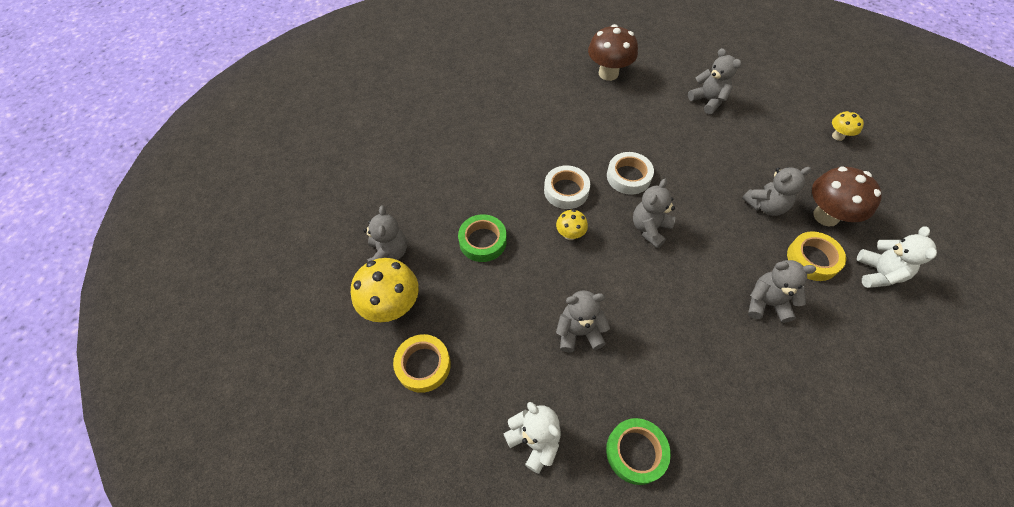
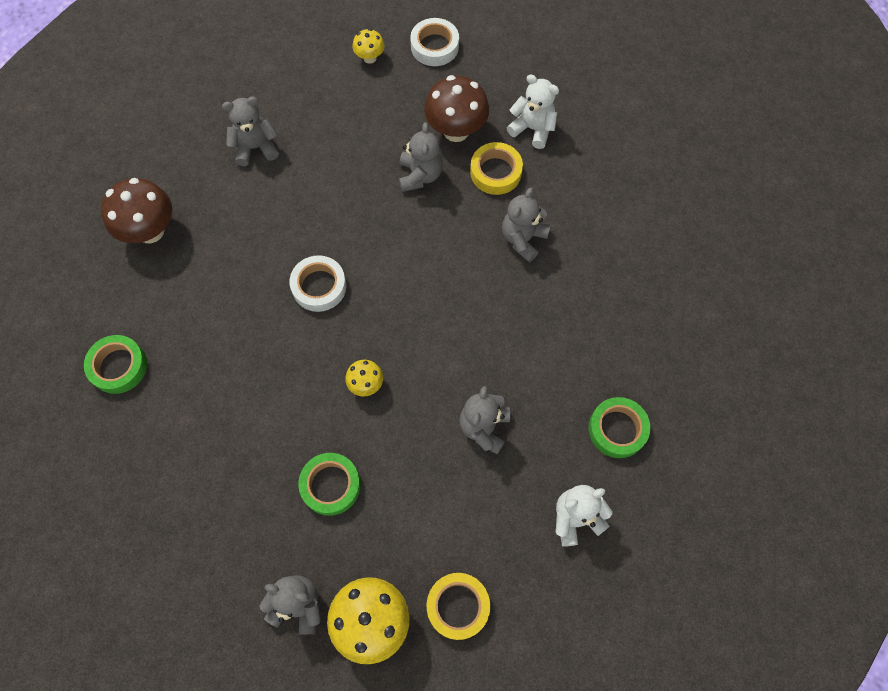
camera: 70 degrees left, 10 degrees up
(509, 95) = (118, 366): none -> green tape
(566, 190) = (305, 362): white tape -> white tape (434, 46)
(649, 229) = (396, 299): grey teddy bear -> none

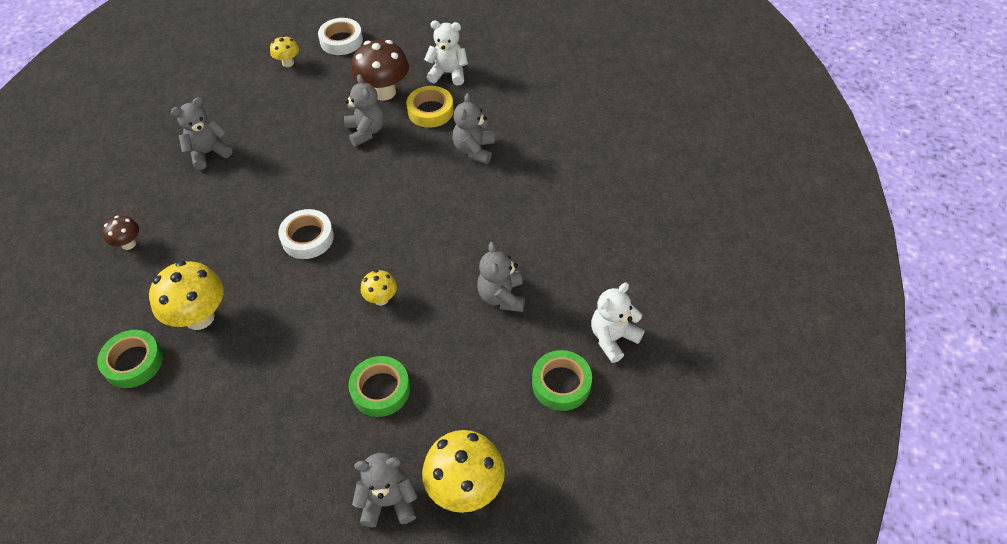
camera: 20 degrees left, 15 degrees down
(150, 231) = (128, 244): brown mushroom -> brown mushroom, size x0.52
(191, 340) = (199, 317): none -> yellow mushroom
(458, 606) = (540, 446): yellow tape -> none
(617, 429) = (616, 260): green tape -> green tape (561, 384)

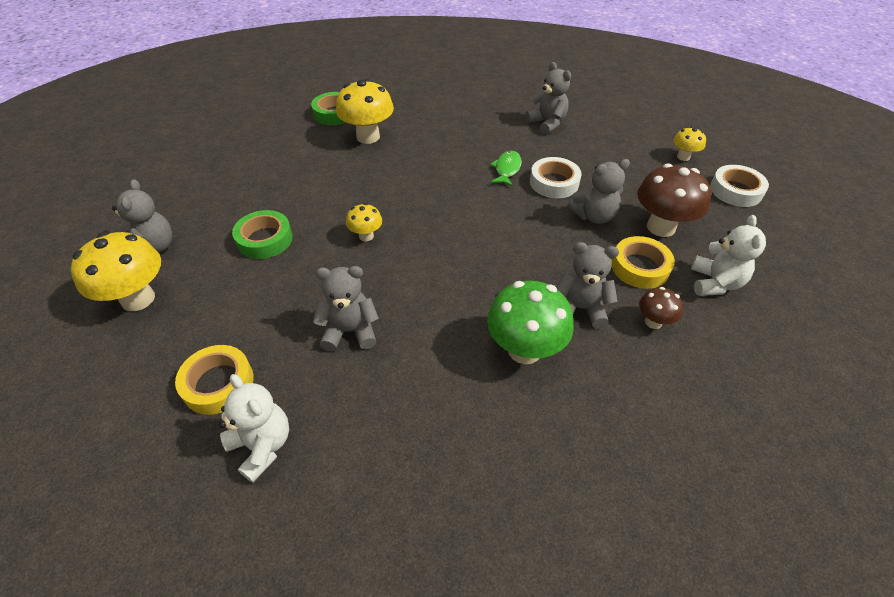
camera: 90 degrees right, 5 degrees down
(128, 244) = (445, 98): brown mushroom -> brown mushroom (653, 322)
(287, 189) = (507, 169): none -> green fish
(307, 238) = (445, 185): white tape -> white tape (554, 182)
(515, 184) = (524, 350): none -> green mushroom
(561, 384) = (218, 383): green tape -> yellow tape

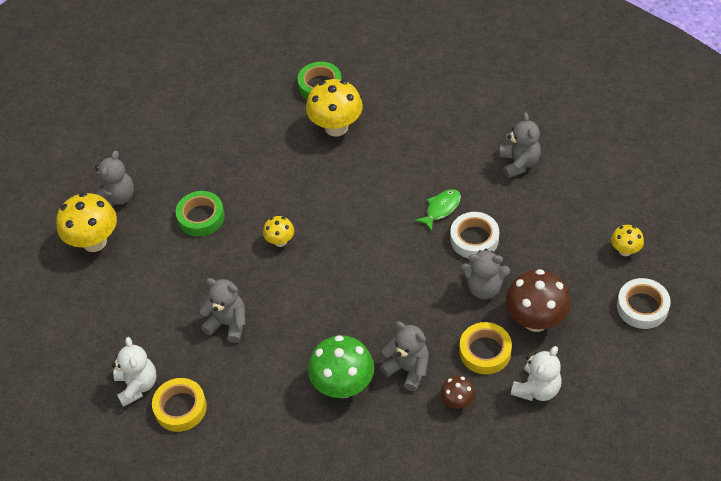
camera: 30 degrees right, 5 degrees up
(218, 383) = (126, 331): yellow tape -> yellow tape (180, 408)

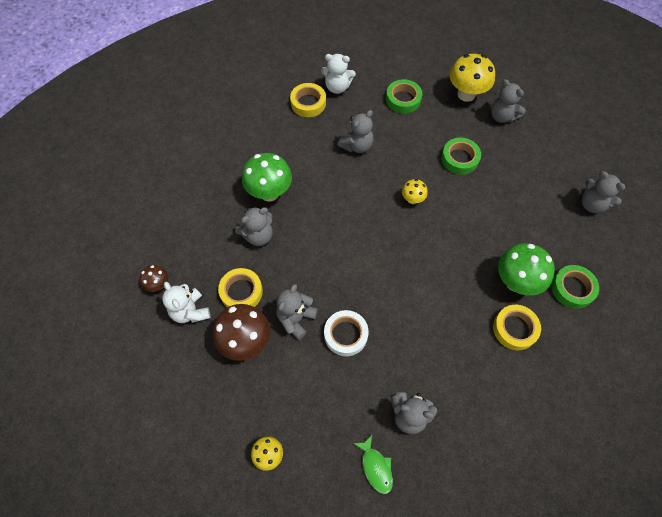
camera: 110 degrees right, 10 degrees up
(130, 303) = (403, 99): none -> green tape
(210, 93) = (592, 204): none -> grey teddy bear
(336, 127) = (516, 282): yellow mushroom -> green mushroom
(388, 115) = (514, 329): none -> yellow tape
(441, 209) = (389, 324): green fish -> green fish (375, 467)
(457, 402) = (214, 255): brown mushroom -> brown mushroom (158, 284)
(642, 307) = (207, 434): white tape -> none

